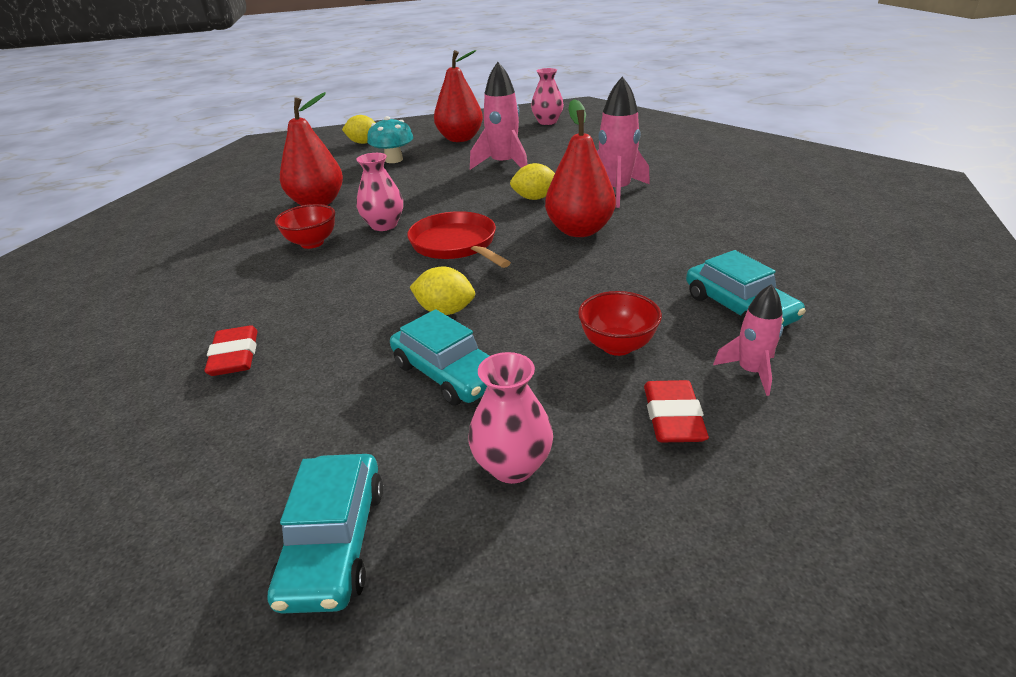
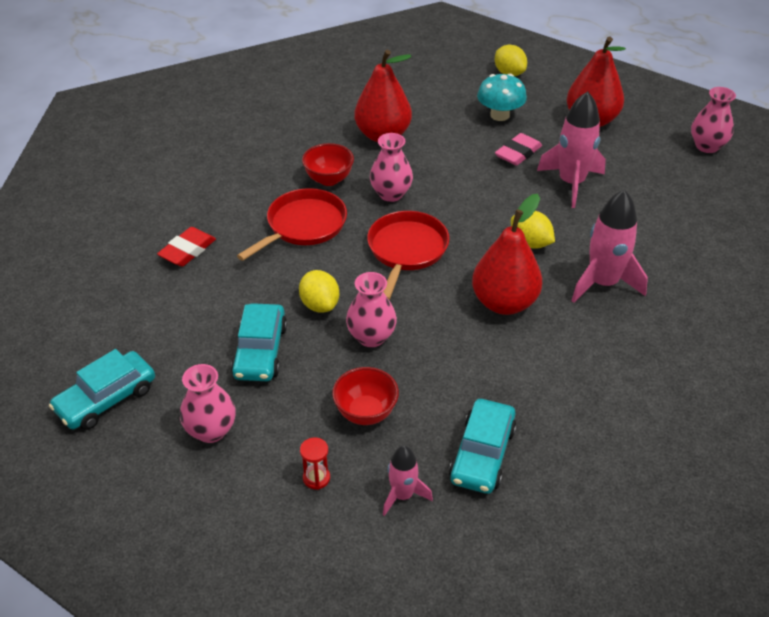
camera: 45 degrees right, 10 degrees up
(337, 277) = (303, 226): none -> red pan
(441, 168) = (518, 153): none -> pink eraser
(527, 302) = (371, 337): none -> pink vase
(672, 417) = (316, 478): red eraser -> red hourglass

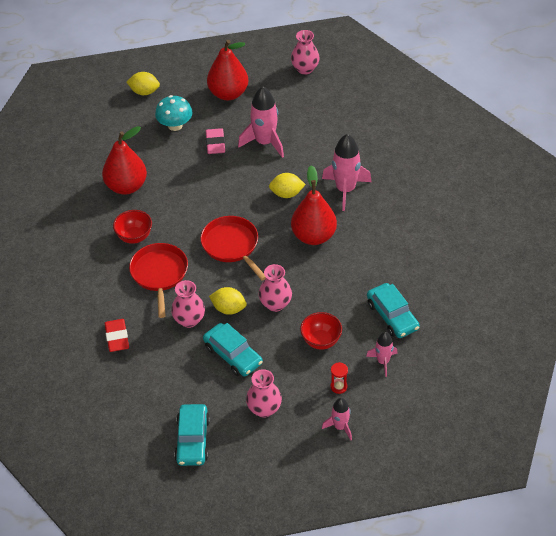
camera: 45 degrees left, 5 degrees up
(256, 524) = (340, 427): none -> pink rocket
(391, 194) = (180, 219): pink vase -> pink vase (189, 320)

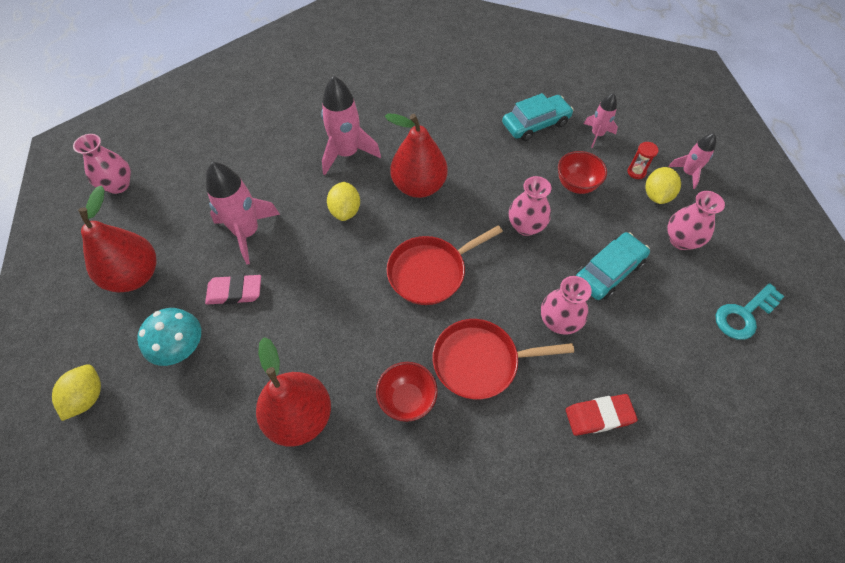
camera: 90 degrees left, 10 degrees up
(192, 440) = (744, 315): turquoise car -> turquoise key
(228, 309) = (536, 276): yellow lemon -> yellow lemon (656, 195)

